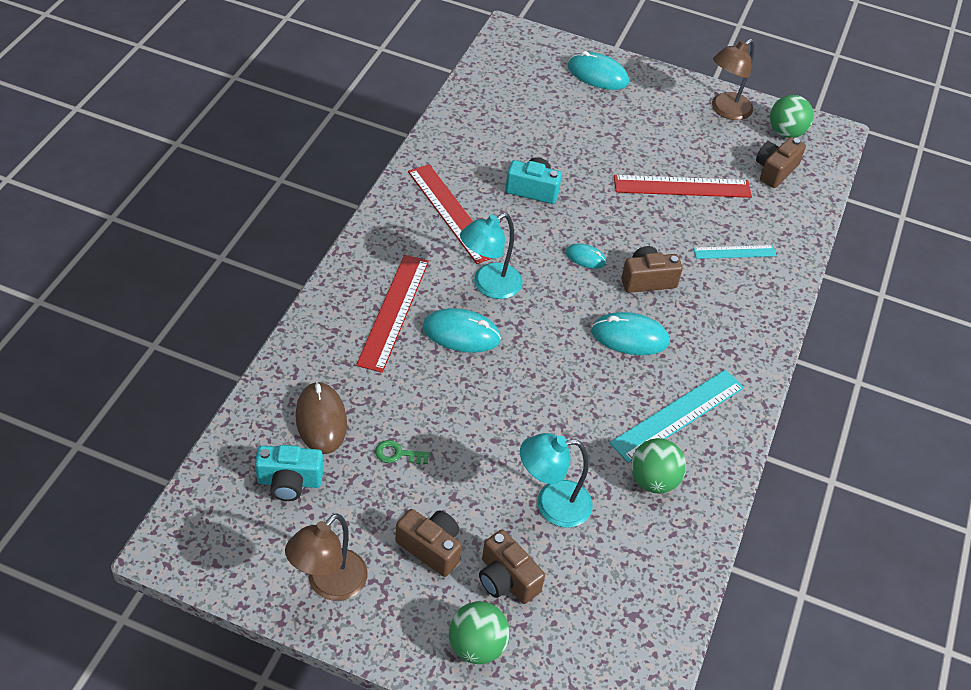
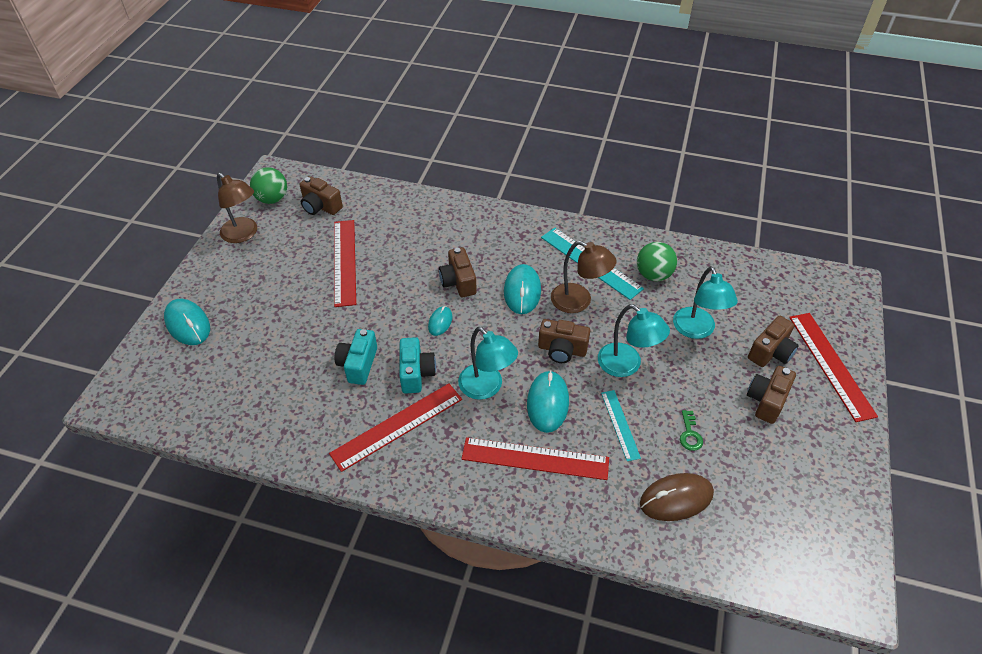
camera: 90 degrees left, 0 degrees up
(289, 482) = (749, 512): turquoise camera -> turquoise camera (416, 373)
(329, 584) = (829, 465): brown lamp -> brown lamp (579, 302)
(476, 646) = (830, 365): green ball -> red ruler
(503, 416) = (626, 365): none -> turquoise lamp
(534, 359) = (562, 350): none -> brown camera
(597, 75) = (187, 324): turquoise mouse -> turquoise mouse turned 60 degrees counterclockwise
(734, 252) = (417, 231): turquoise ruler -> turquoise ruler (620, 424)

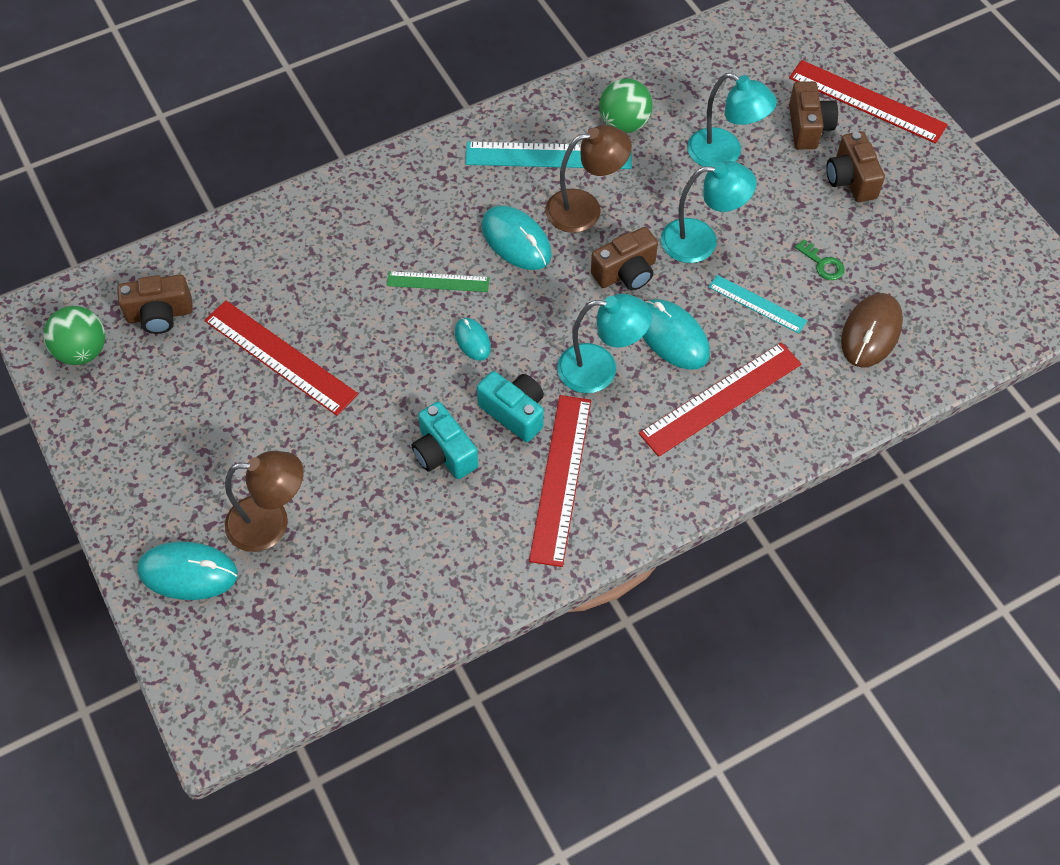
camera: 45 degrees left, 10 degrees up
(244, 234) = (107, 421): brown lamp -> brown lamp (271, 523)
(458, 282) = (438, 281): brown camera -> green ruler

